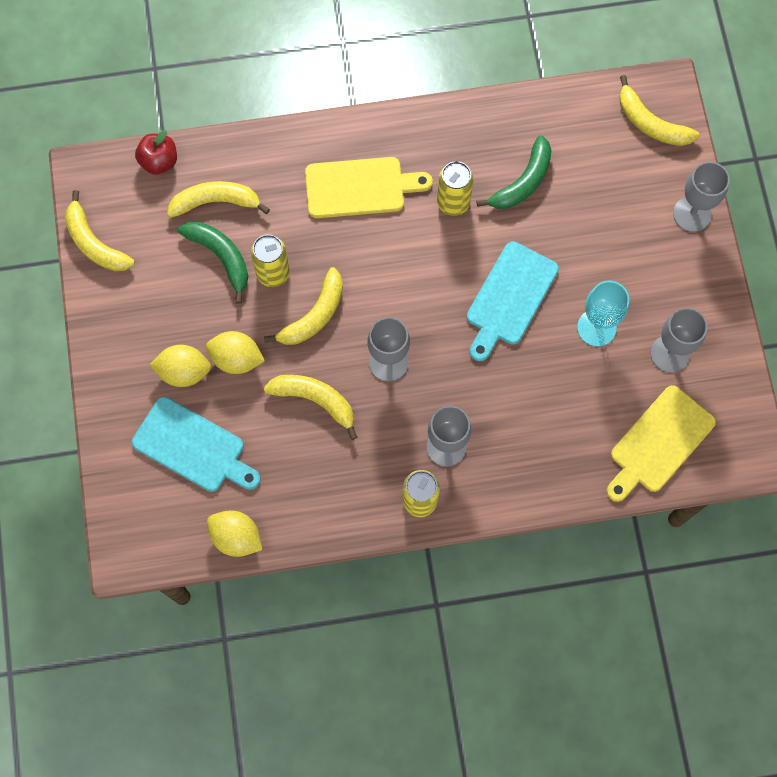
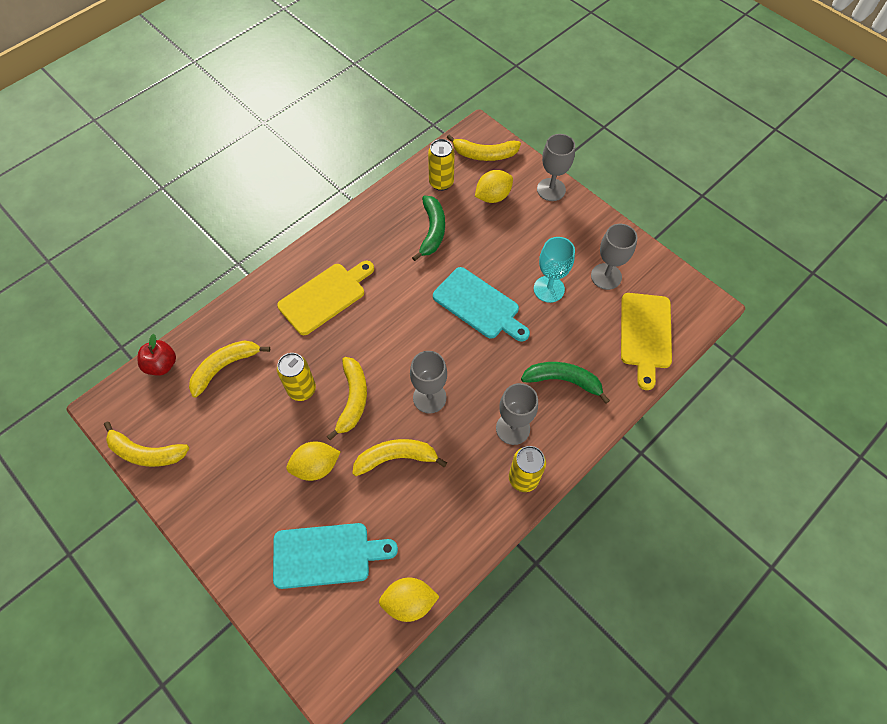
camera: 35 degrees left, 10 degrees down
(184, 372) = (281, 502): yellow lemon -> yellow lemon (493, 196)
(221, 257) = (254, 402): green banana -> green banana (563, 381)
(453, 202) = (396, 269): yellow can -> yellow can (441, 183)
(510, 298) = (479, 305): turquoise cutting board -> turquoise cutting board turned 45 degrees counterclockwise

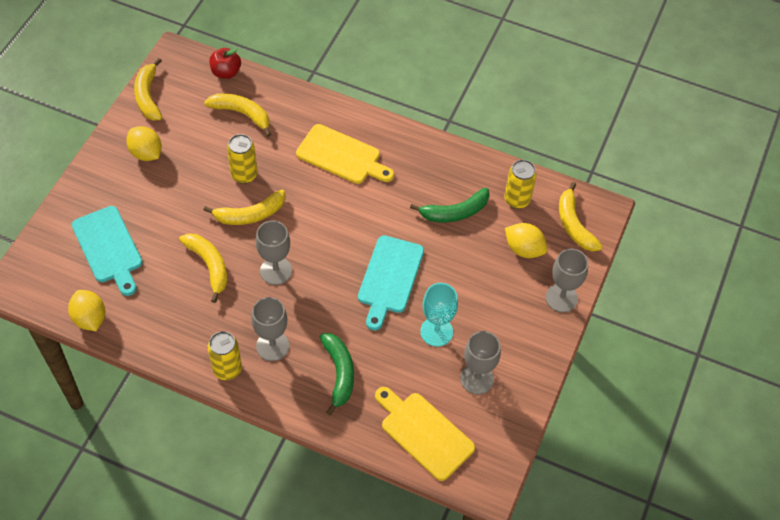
camera: 65 degrees right, 5 degrees down
(316, 466) = (179, 212): yellow lemon -> yellow lemon (146, 153)
(645, 334) = (424, 433): yellow cutting board -> yellow cutting board turned 60 degrees clockwise

